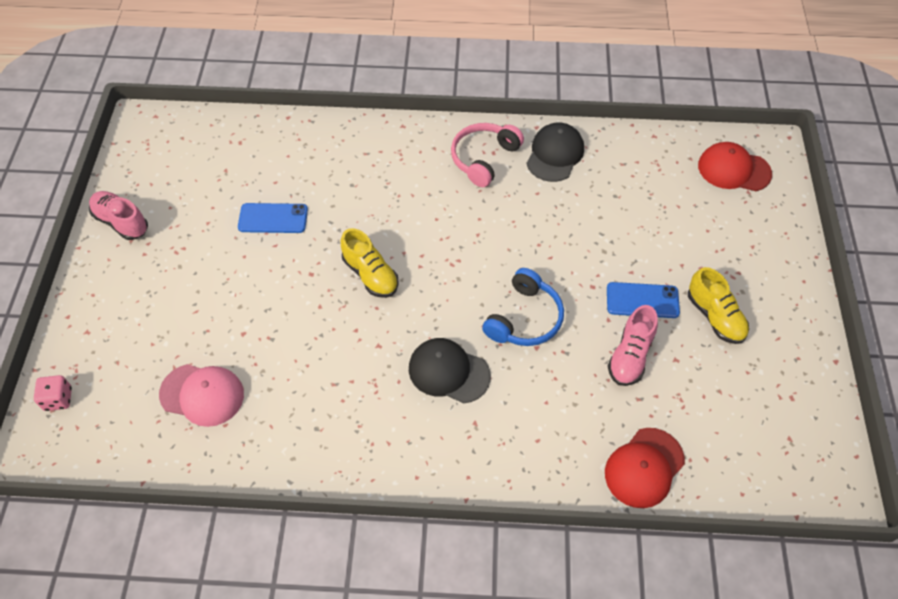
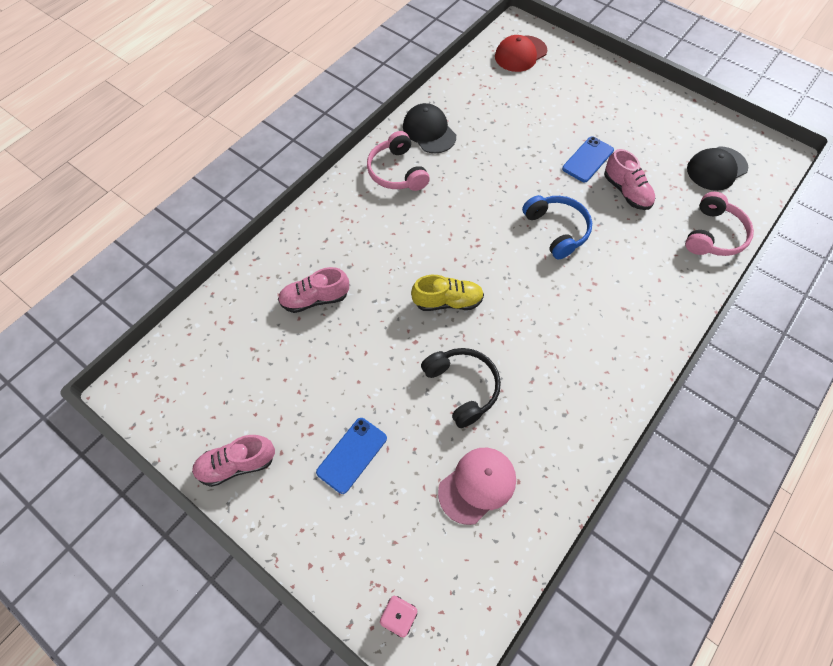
camera: 55 degrees left, 5 degrees up
(273, 218) = (336, 339): blue phone -> blue phone (352, 455)
(289, 333) = (462, 387): none -> black headphones
(301, 181) = (315, 299): none -> pink shoe
(448, 372) = (570, 300): black cap -> black cap (716, 168)
(644, 468) = (713, 235): red cap -> pink headphones
(715, 316) = (625, 132): yellow shoe -> none

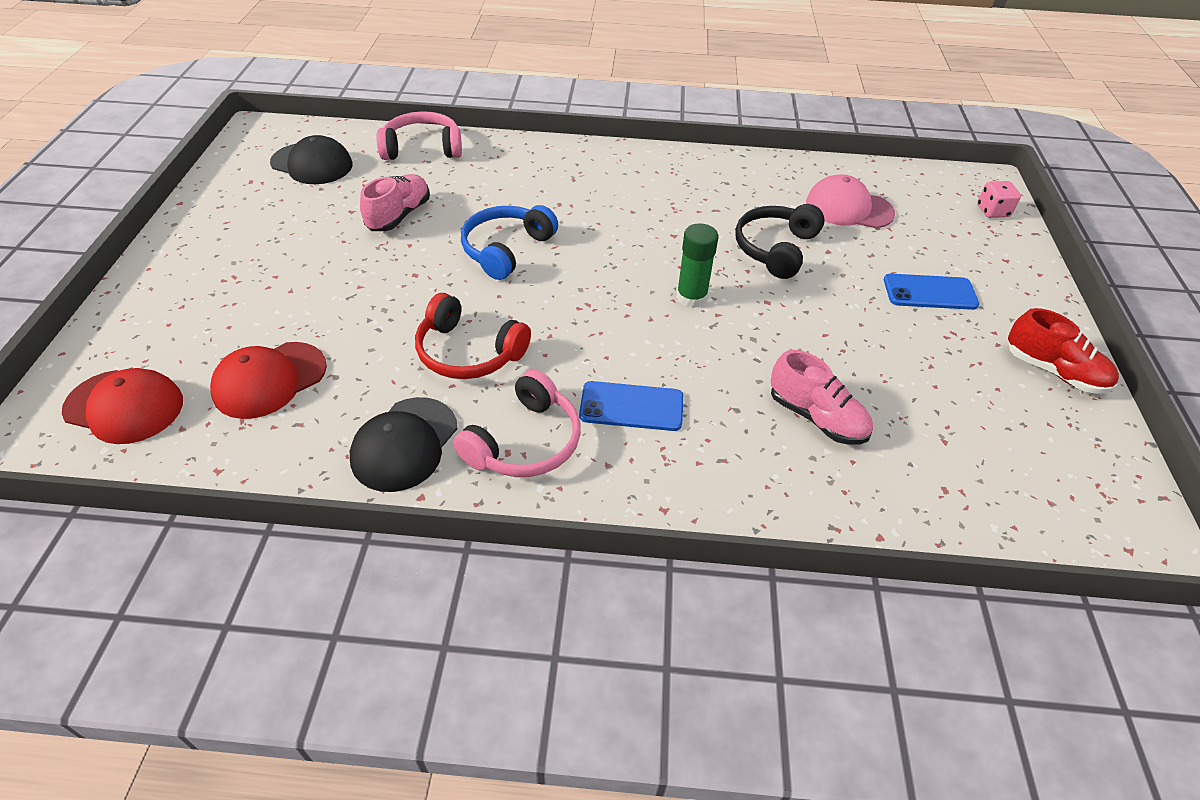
camera: 125 degrees left, 15 degrees down
(237, 464) = (1053, 371): pink shoe -> red shoe
(447, 301) = (691, 297): yellow shoe -> green glue stick
(474, 175) = (468, 352): none -> red headphones
(505, 100) = (269, 380): none -> red cap
(588, 159) = (360, 259): blue phone -> blue phone (631, 406)

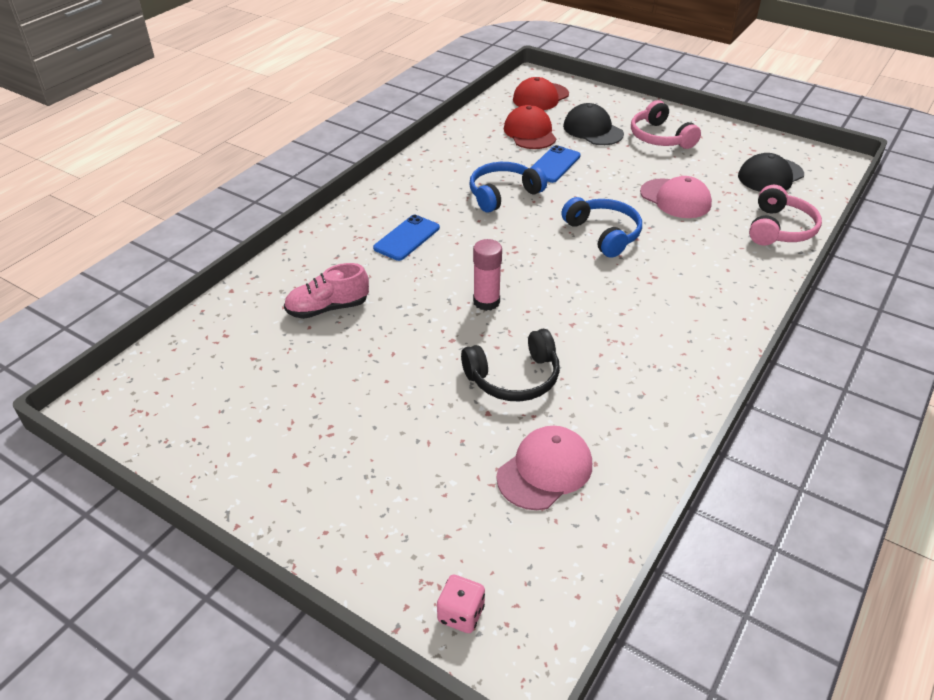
camera: 120 degrees right, 5 degrees down
(399, 215) = (675, 199): pink shoe -> pink cap
(404, 444) = (448, 161): black cap -> black cap (592, 130)
(468, 352) = (503, 194): red headphones -> blue headphones
(525, 442) = (415, 195): pink headphones -> pink headphones (660, 137)
(691, 297) = (486, 302): green glue stick -> pink glue stick
(775, 249) = (514, 378): black headphones -> black headphones turned 105 degrees clockwise
(930, 292) = (384, 451): blue phone -> blue phone (554, 164)
(1053, 371) = (238, 470): red shoe -> none

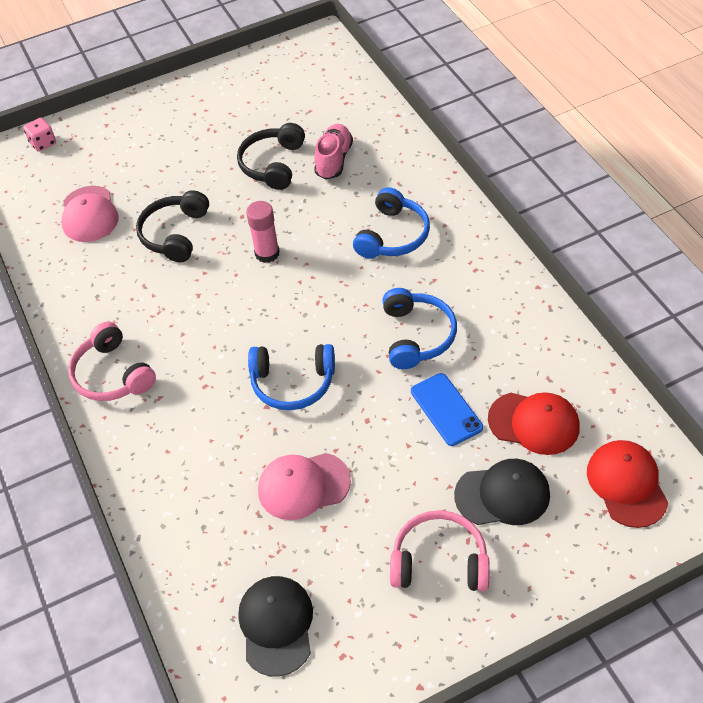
camera: 125 degrees right, 10 degrees up
(360, 350) = (272, 164): none -> black headphones
(407, 238) = (393, 235): blue phone -> blue headphones
(780, 229) = (183, 548): pink headphones -> pink headphones (112, 374)

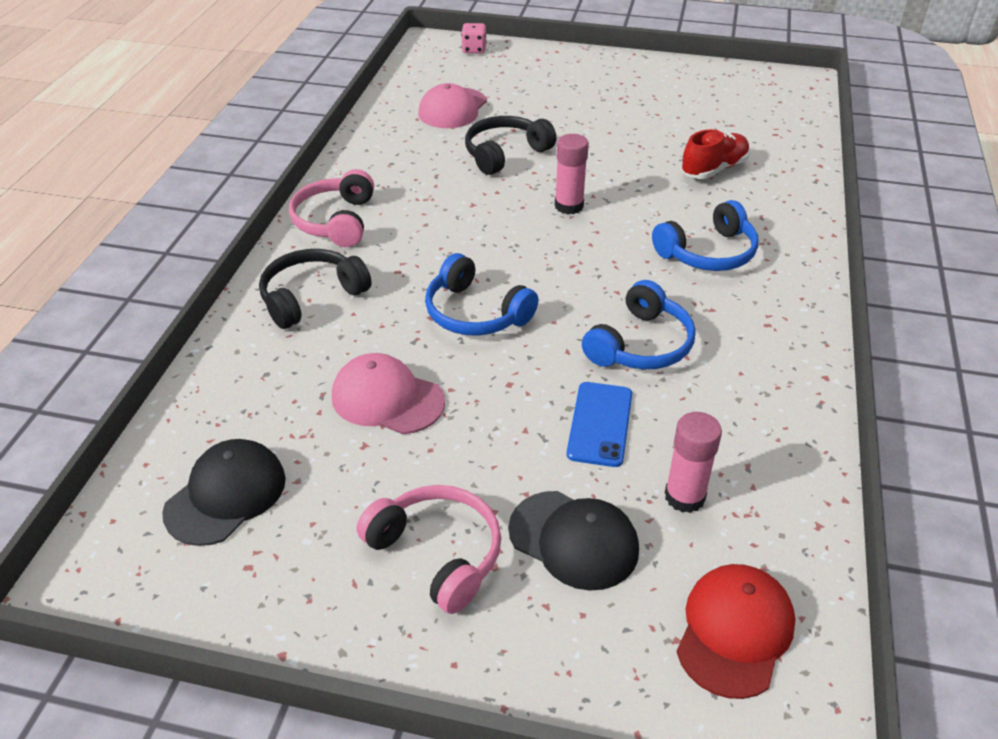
camera: 35 degrees right, 10 degrees down
(272, 164) = (650, 146): black headphones -> black headphones (311, 297)
(334, 160) = (714, 169): pink shoe -> red shoe
(534, 423) = (684, 496): red cap -> pink glue stick

